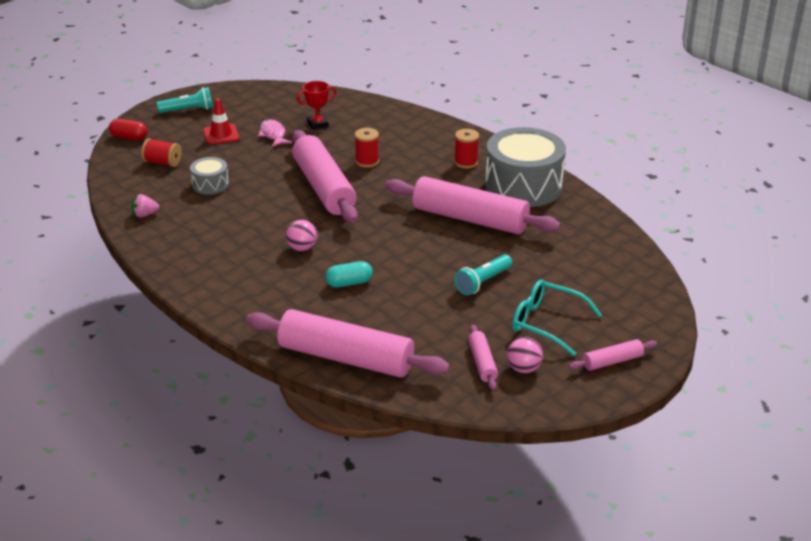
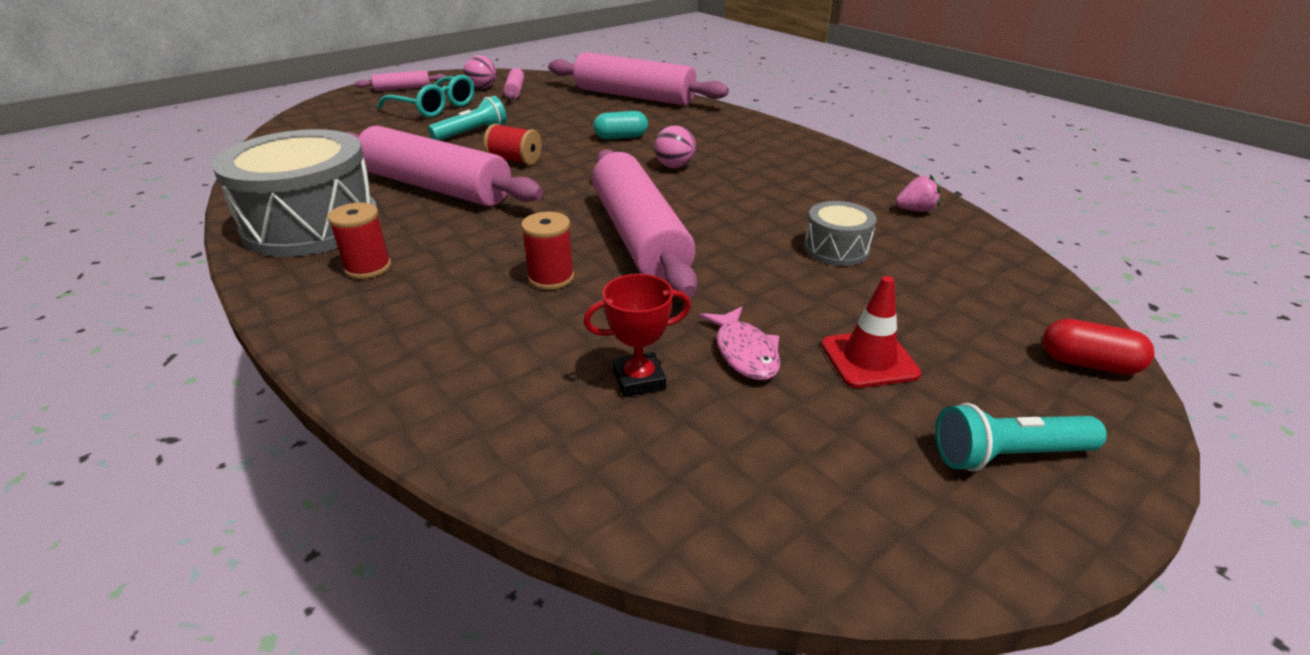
camera: 175 degrees left, 0 degrees up
(162, 162) = (955, 294): red spool -> red spool (514, 160)

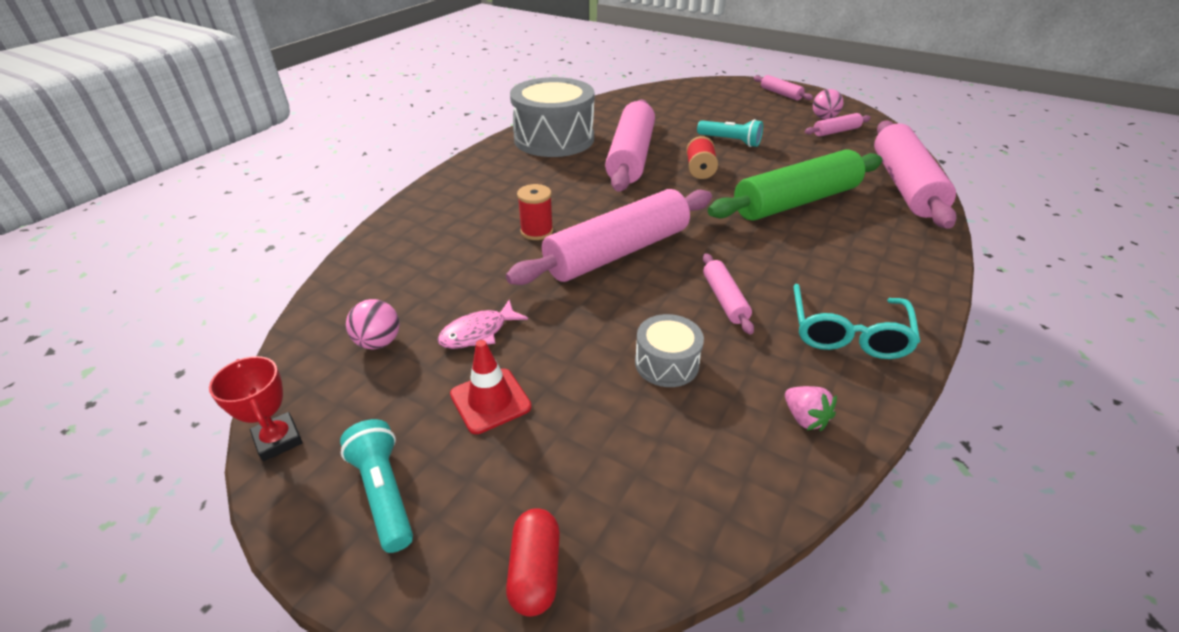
camera: 70 degrees right, 5 degrees up
(368, 268) = (516, 170): red spool -> none
(434, 107) = (760, 115): turquoise glasses -> turquoise glasses (847, 333)
(621, 137) = (795, 201): turquoise capsule -> green rolling pin
(639, 379) = (434, 293): red trophy -> red trophy (278, 440)
(674, 166) = (761, 241): pink ball -> pink ball (378, 342)
(754, 203) = (724, 299): none -> pink rolling pin

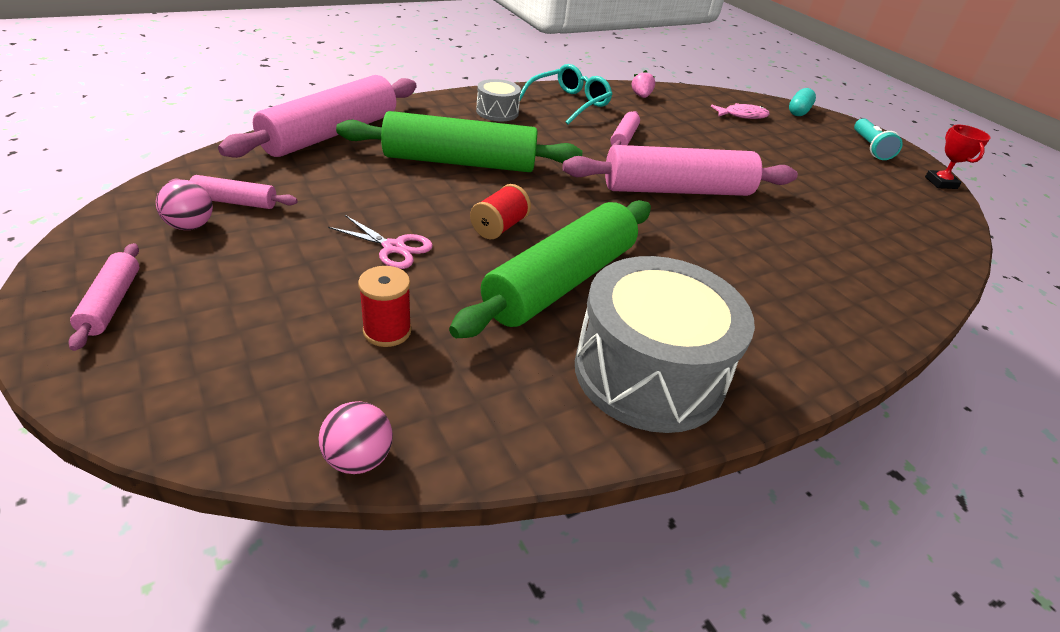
camera: 155 degrees left, 0 degrees up
(378, 342) = (893, 205): pink ball -> pink ball (358, 458)
(478, 332) = (816, 184): pink fish -> pink fish (742, 115)
(490, 400) = (811, 155): red traffic cone -> none
(535, 571) = (798, 111): red capsule -> turquoise capsule
(536, 231) = (744, 235): red spool -> red spool (387, 331)
(630, 157) = (561, 282): pink rolling pin -> green rolling pin
(666, 363) = (694, 131): grey drum -> grey drum (497, 112)
(730, 141) = (394, 248): turquoise flashlight -> pink scissors

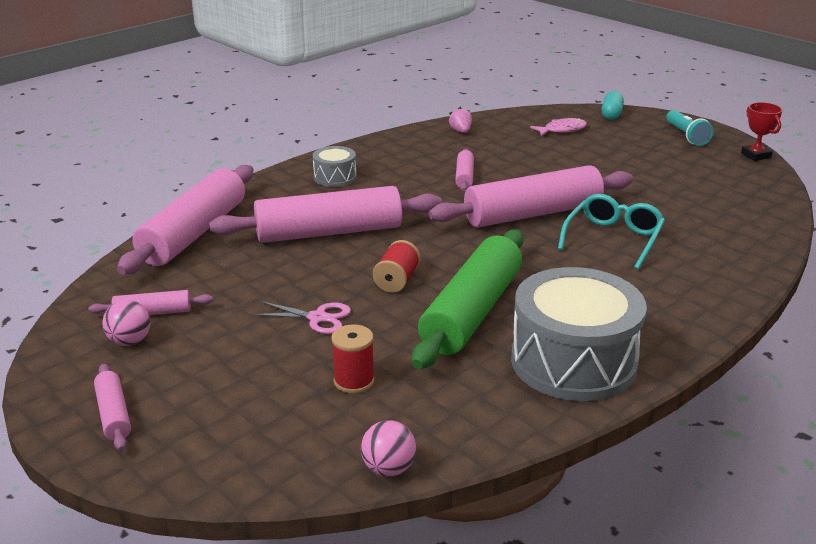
camera: 10 degrees left, 10 degrees down
(459, 162) = (329, 232): green rolling pin -> pink rolling pin
(569, 103) = (397, 153): turquoise glasses -> turquoise glasses (613, 239)

